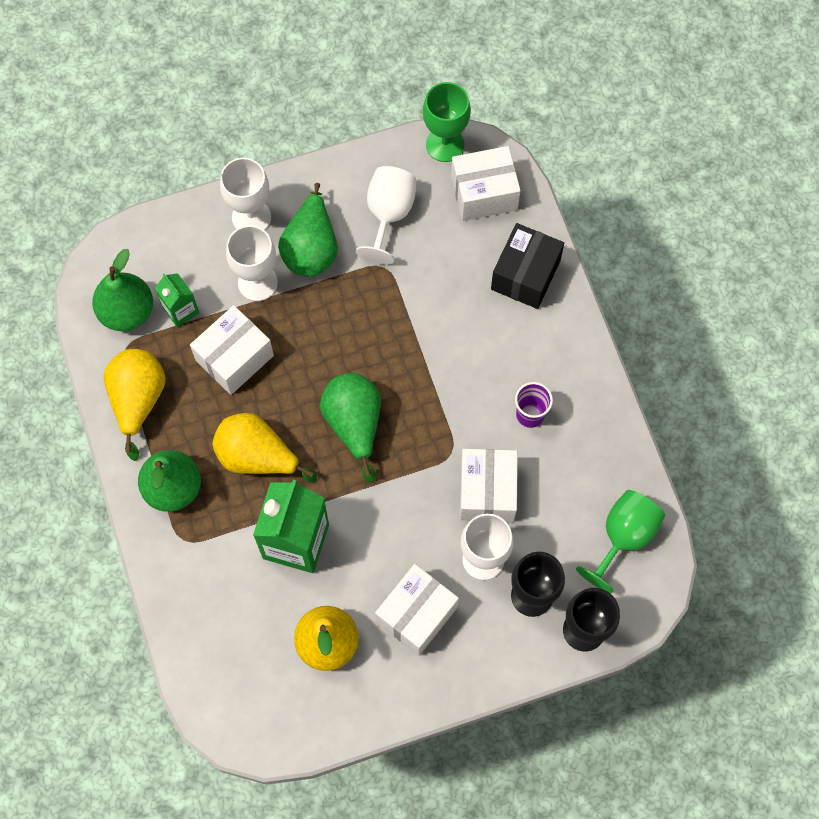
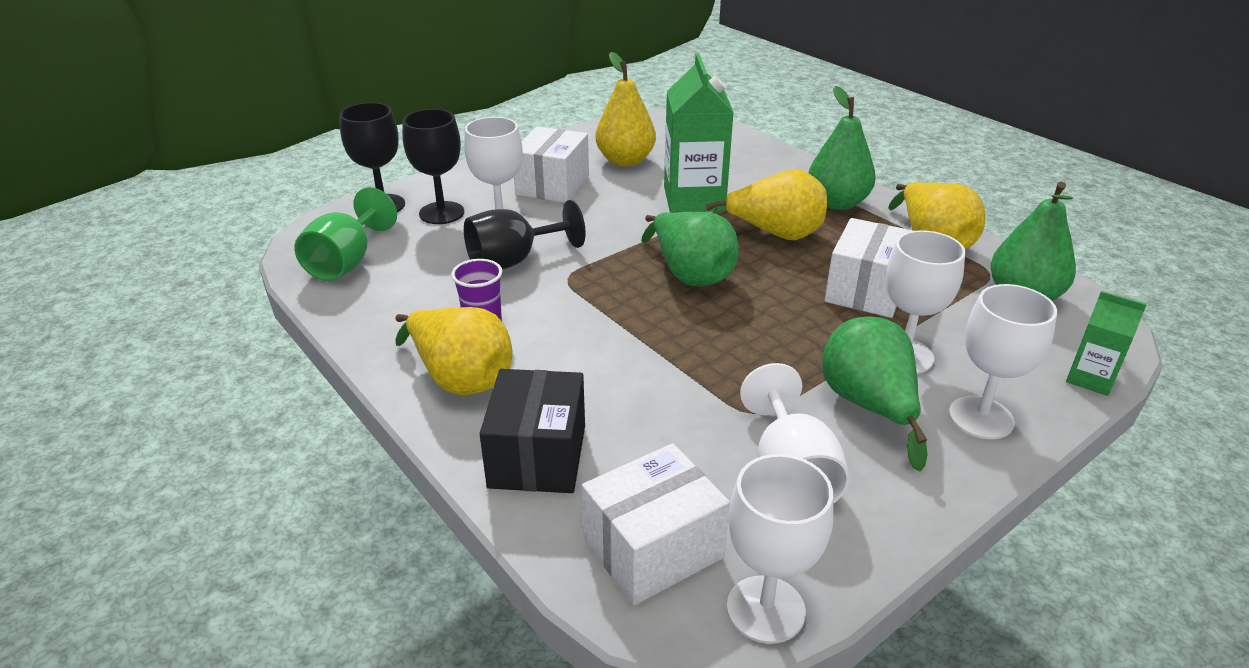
camera: 160 degrees right, 35 degrees down
(181, 310) = (967, 312): green carton -> green carton (1090, 378)
(445, 144) = (765, 609): green goblet -> white goblet
(487, 492) = (513, 261): white box -> black goblet
(557, 359) = (460, 378): none -> yellow pear

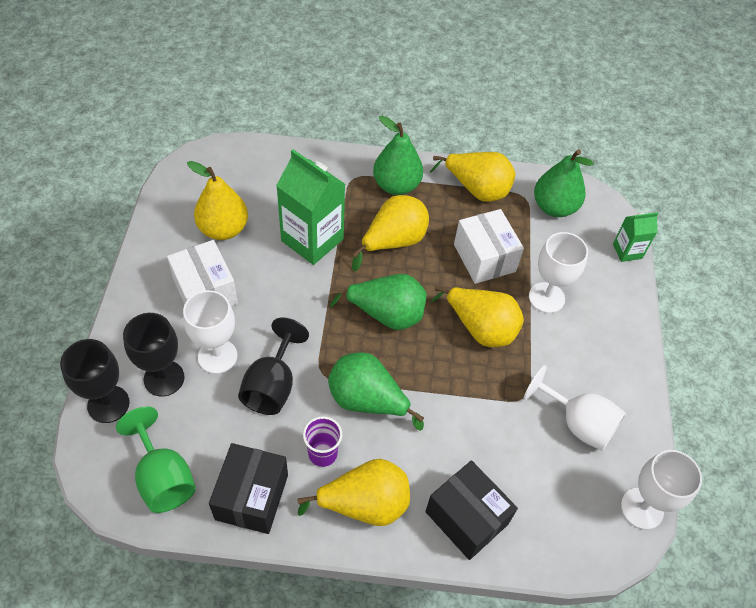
camera: 50 degrees left, 20 degrees up
(384, 312) = (252, 497): none -> black box
(653, 549) = (573, 520): white box -> none
(780, 335) = (480, 328): none -> yellow pear
(869, 406) = (565, 348): green pear -> green pear (367, 401)
(981, 418) = (611, 316): white goblet -> none

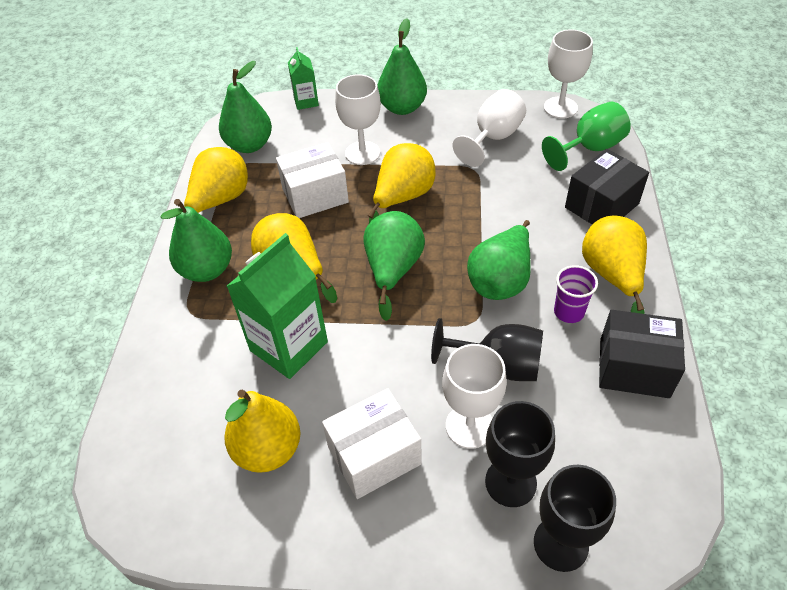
camera: 85 degrees left, 5 degrees down
(163, 477) = (639, 458): green goblet -> green goblet (589, 148)
(625, 338) = (402, 108): none -> green pear

